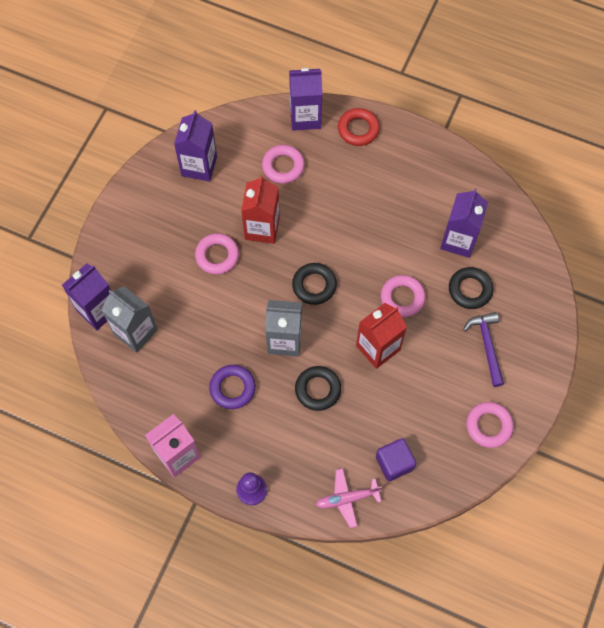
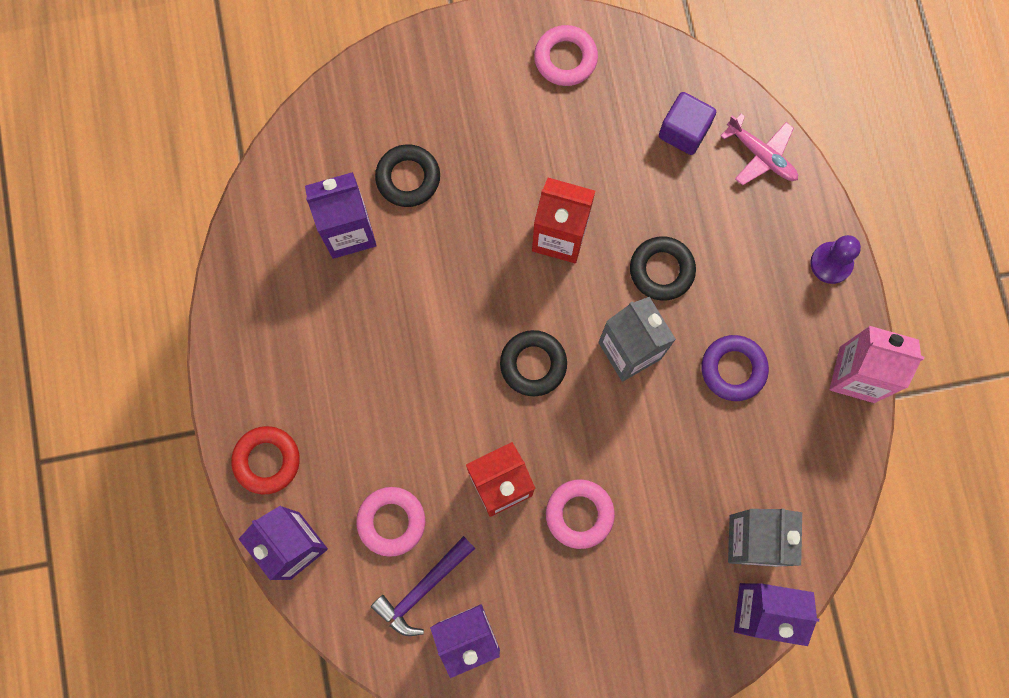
camera: 125 degrees left, 10 degrees up
(402, 298) = (474, 249): pink ring -> none
(487, 346) = (468, 116): purple hammer -> purple hammer (423, 589)

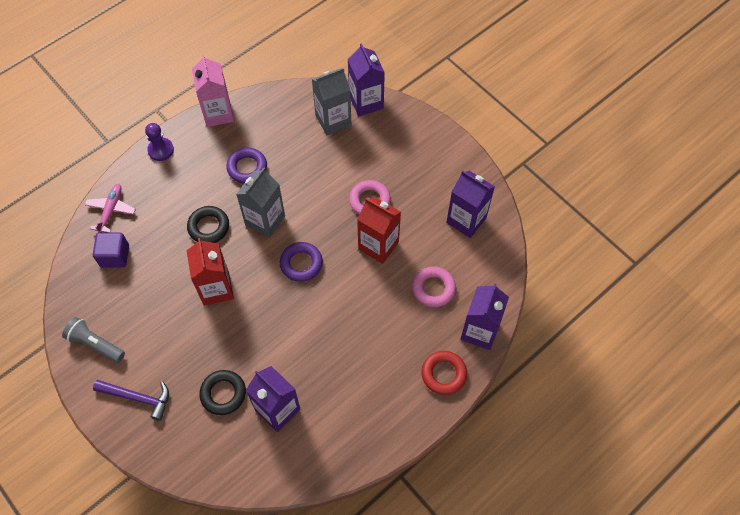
camera: 120 degrees left, 15 degrees down
(423, 589) = (457, 254): purple hammer -> purple hammer (138, 398)
(533, 364) = (301, 263): black ring -> purple ring
(565, 58) = (95, 344): pink ring -> grey flashlight

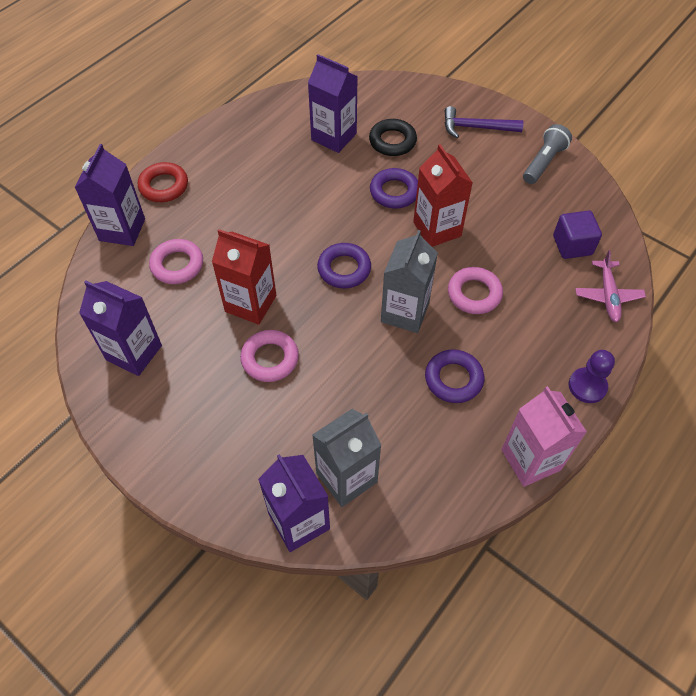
camera: 170 degrees right, 5 degrees down
(95, 344) = (543, 162): grey flashlight -> grey flashlight turned 75 degrees counterclockwise
(209, 227) = (474, 294): black ring -> pink ring
(239, 333) = (394, 192): none -> purple ring

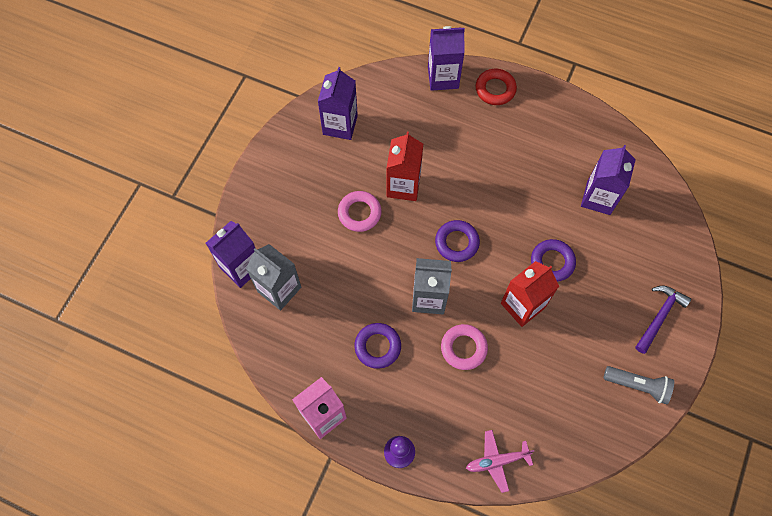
camera: 75 degrees right, 10 degrees up
(177, 265) = (422, 125): pink ring -> none
(392, 141) = (612, 247): black ring -> none
(476, 128) = (659, 316): purple hammer -> purple hammer turned 45 degrees clockwise
(572, 245) = (543, 424): purple cube -> none

